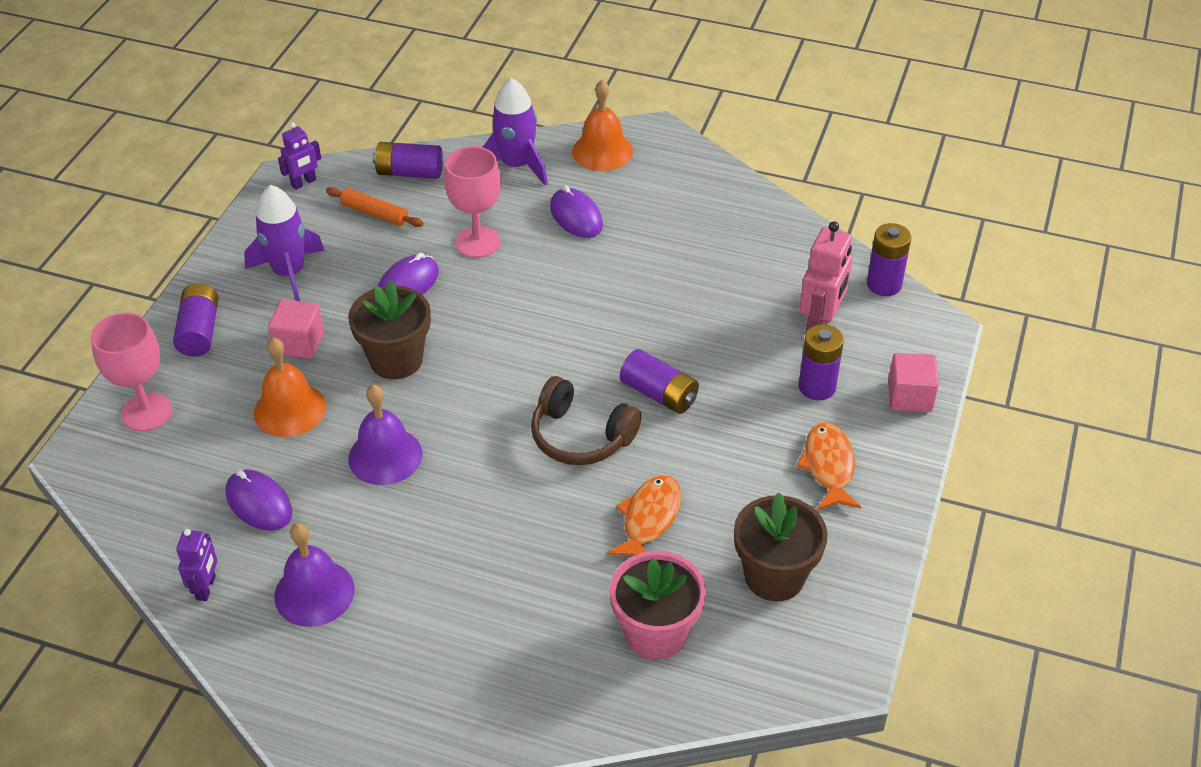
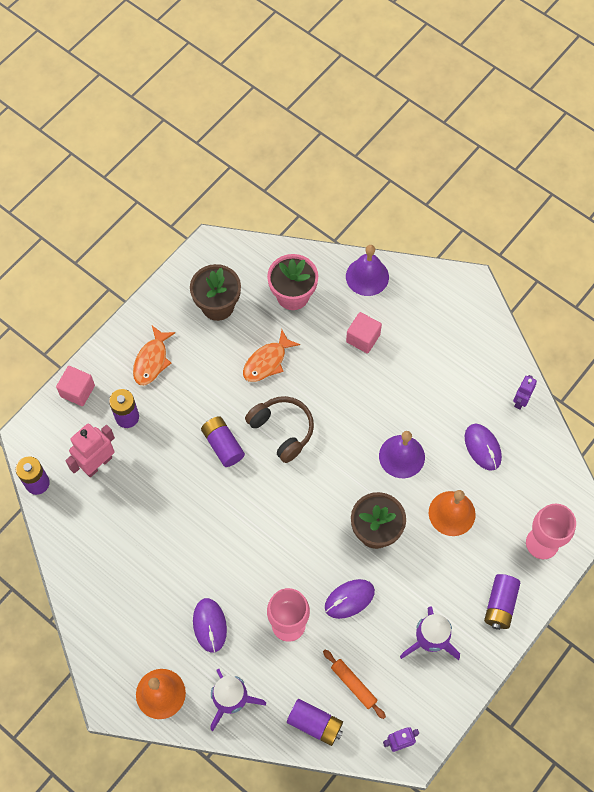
camera: 160 degrees left, 20 degrees up
(299, 343) = (435, 569): pink cube -> pink cube (363, 338)
(314, 593) = (462, 378): purple bell -> purple bell (367, 276)

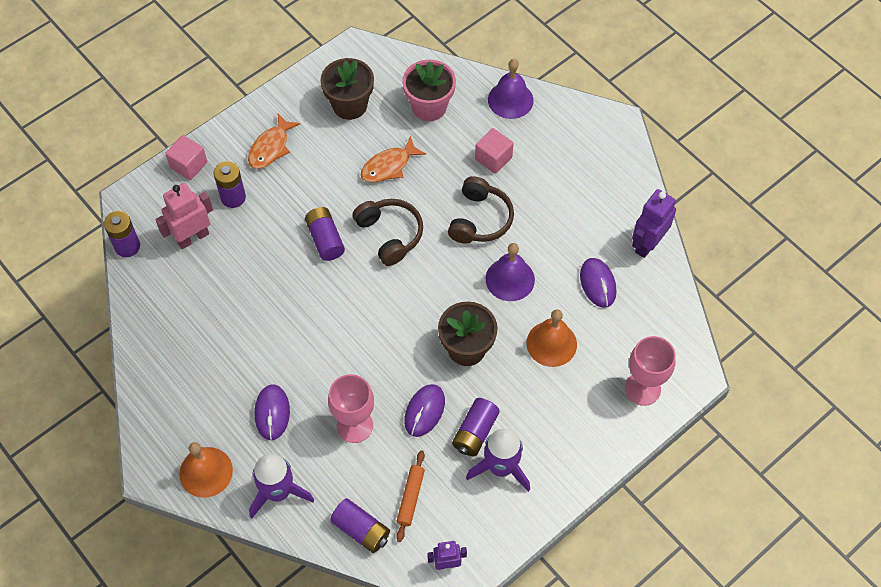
camera: 10 degrees right, 5 degrees down
(349, 599) = (424, 411): purple mouse -> purple mouse turned 45 degrees counterclockwise
(353, 685) = (410, 497): orange rolling pin -> orange rolling pin turned 45 degrees clockwise
(362, 401) = (480, 219): none -> brown headphones
(500, 605) = (584, 443): purple battery -> purple battery (475, 432)
(520, 401) = (647, 244): purple robot -> purple robot, size x1.65

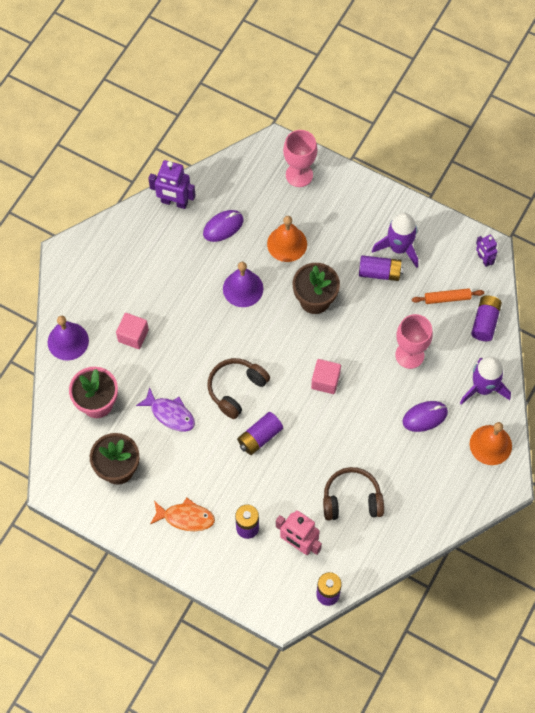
camera: 110 degrees left, 5 degrees up
(189, 165) = (229, 579): pink cube -> pink cube (325, 381)
(389, 166) = (170, 414): orange fish -> purple fish
(424, 411) = (378, 312): purple mouse -> none
(480, 219) = (196, 327): brown headphones -> brown headphones (351, 499)

